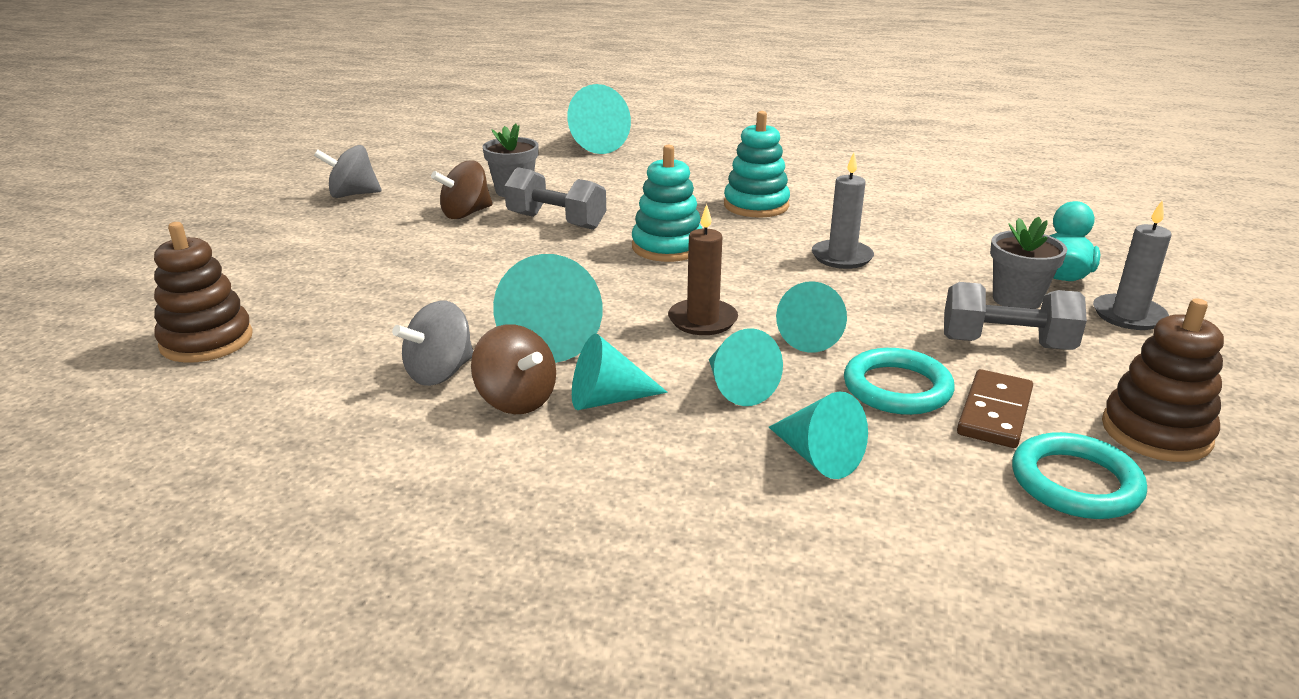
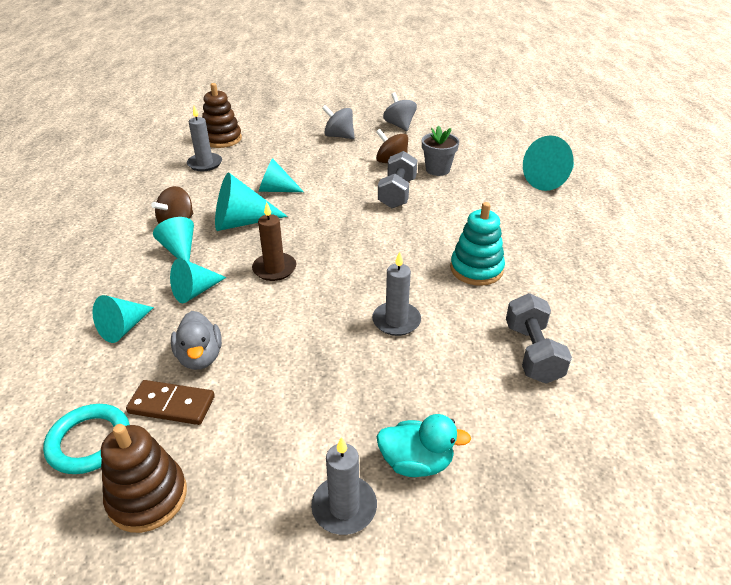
camera: 75 degrees right, 10 degrees up
(298, 364) = (205, 164): none -> grey candle
(440, 373) = (201, 199): grey spinning top -> grey spinning top (339, 136)
(667, 247) = (377, 240): turquoise stacking toy -> none
(813, 337) = (262, 316): turquoise cone -> turquoise cone (276, 190)
(897, 388) = (200, 357): turquoise ring -> grey duck
(1006, 344) = (271, 415): grey dumbbell -> grey dumbbell (532, 353)
(1016, 300) = (352, 426): grey flower pot -> none

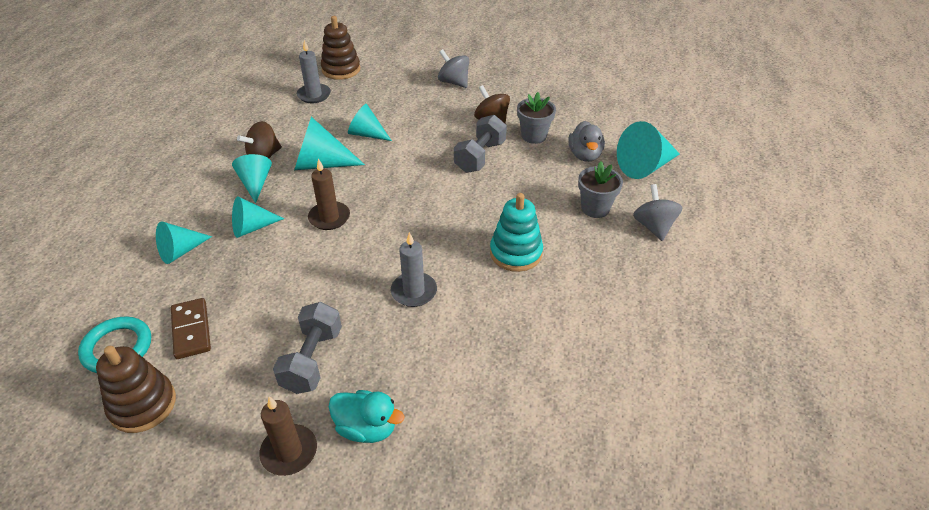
camera: 15 degrees right, 5 degrees up
(172, 405) = (191, 330): brown domino -> brown domino turned 45 degrees clockwise
(200, 357) = (231, 291): grey duck -> grey duck (585, 155)
(344, 507) = (289, 452): grey candle -> brown candle
(399, 125) = (520, 78): grey spinning top -> grey spinning top (654, 226)
(527, 220) = (595, 208): none -> grey flower pot
(532, 353) = (524, 349): grey dumbbell -> grey dumbbell (312, 360)

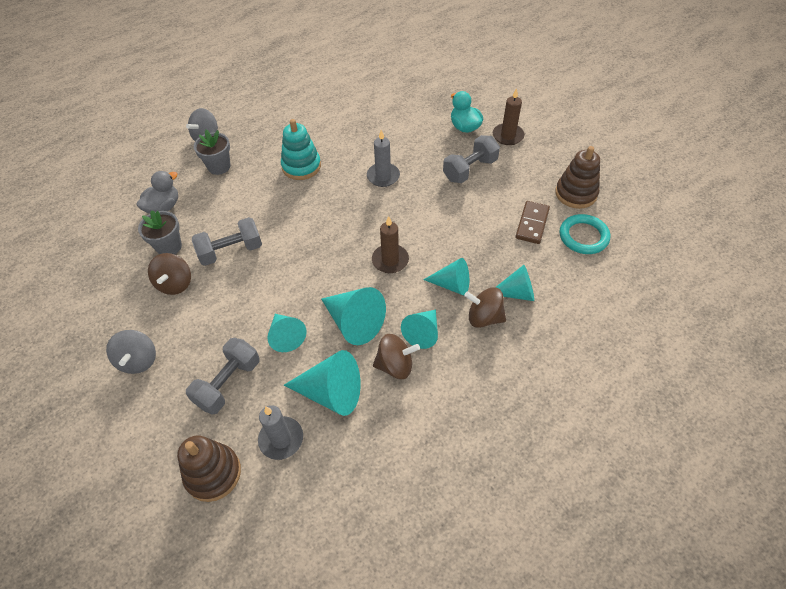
camera: 140 degrees left, 10 degrees up
(204, 218) = (484, 317): none -> brown spinning top
(379, 99) = (228, 383): none -> grey dumbbell
(645, 166) = (144, 175): turquoise cone -> turquoise cone (331, 392)

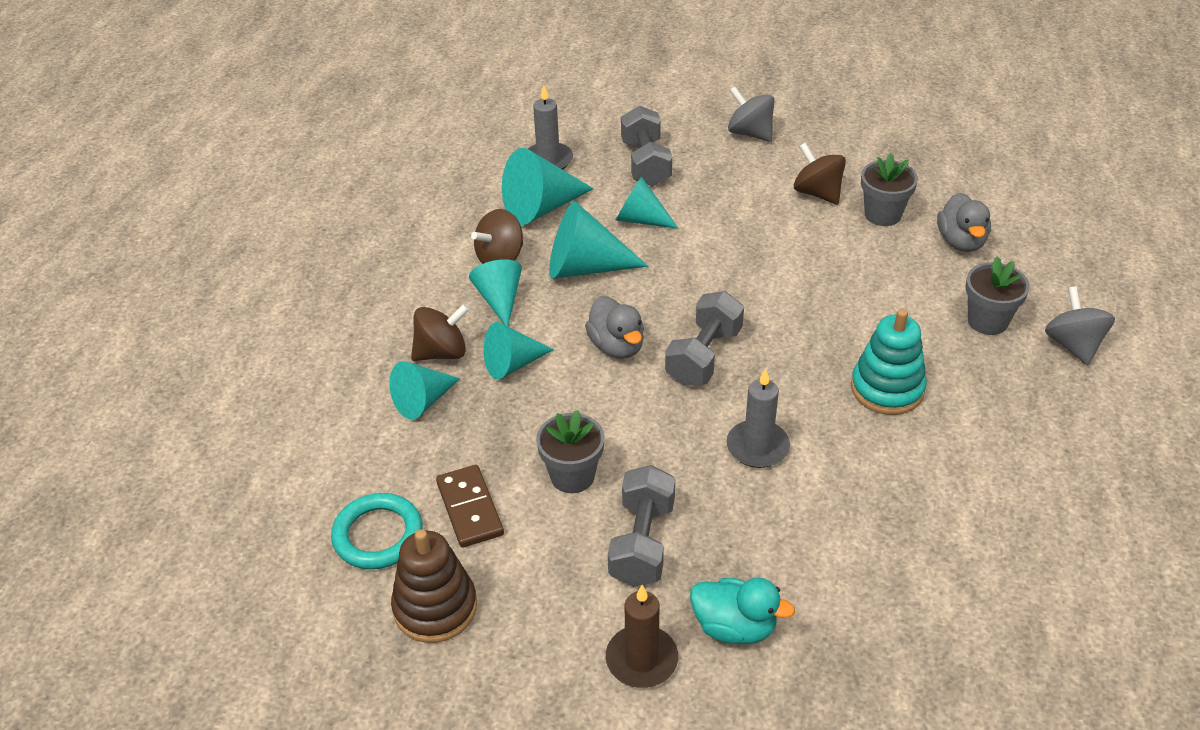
camera: 140 degrees right, 10 degrees down
(213, 473) = (578, 118): brown stacking toy -> none
(231, 251) = (811, 249): grey dumbbell -> grey dumbbell (704, 356)
(390, 260) = (617, 346): brown candle -> grey duck
(473, 211) = (572, 476): none -> grey flower pot

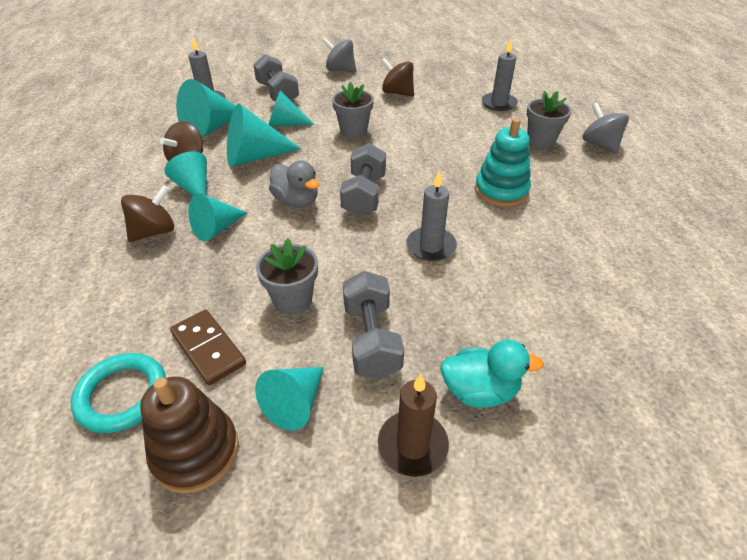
camera: 20 degrees left, 0 degrees up
(423, 401) = (145, 271): turquoise cone -> turquoise cone (295, 403)
(882, 214) = (443, 97): grey flower pot -> grey flower pot (353, 131)
(961, 242) = (499, 104): grey duck -> grey candle

